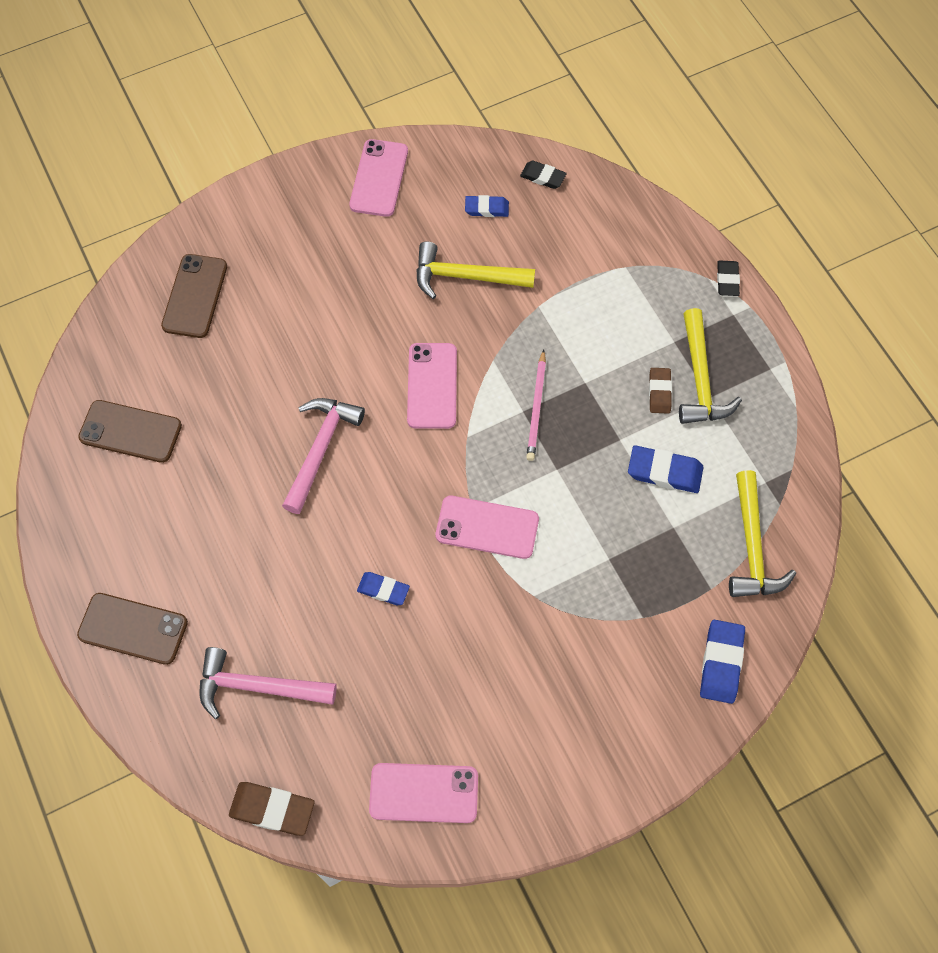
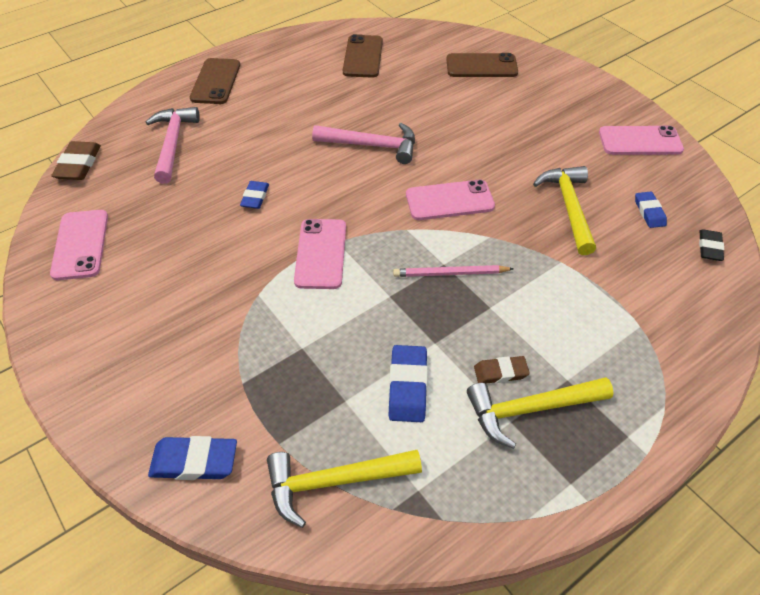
camera: 80 degrees right, 15 degrees down
(727, 280) = (671, 426): black eraser -> none

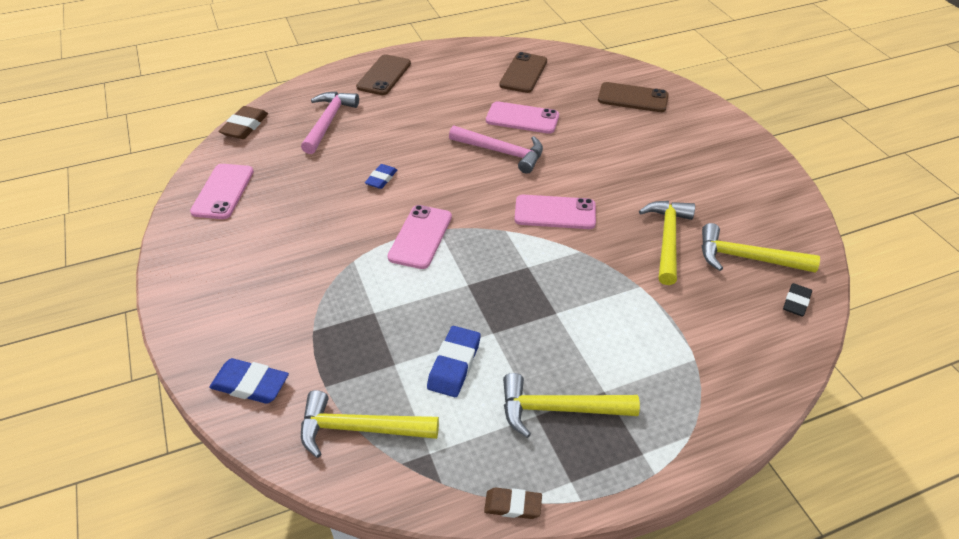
camera: 15 degrees right, 5 degrees down
(450, 273) = (530, 276): pink pencil -> none
(500, 372) = (543, 371): brown eraser -> brown eraser (513, 505)
(640, 141) = (764, 191): pink phone -> pink phone (522, 118)
(649, 212) = (747, 258): blue eraser -> yellow hammer

